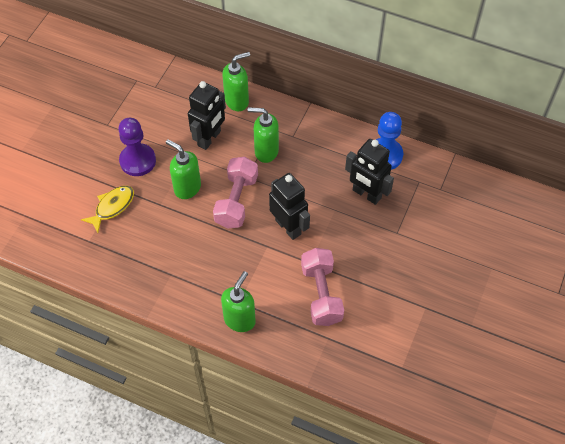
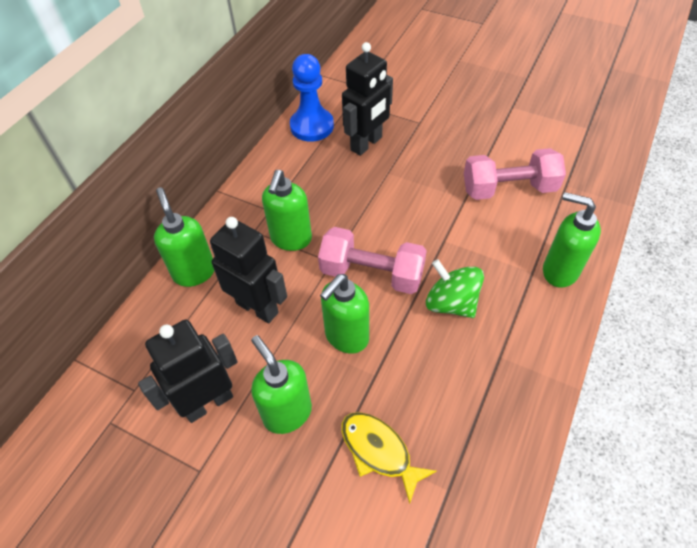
camera: 85 degrees left, 5 degrees down
(138, 161) = (287, 412): purple pawn -> green soap dispenser
(212, 248) = (451, 303): none -> green spinning top
(288, 227) = (414, 217): black robot -> black robot (208, 402)

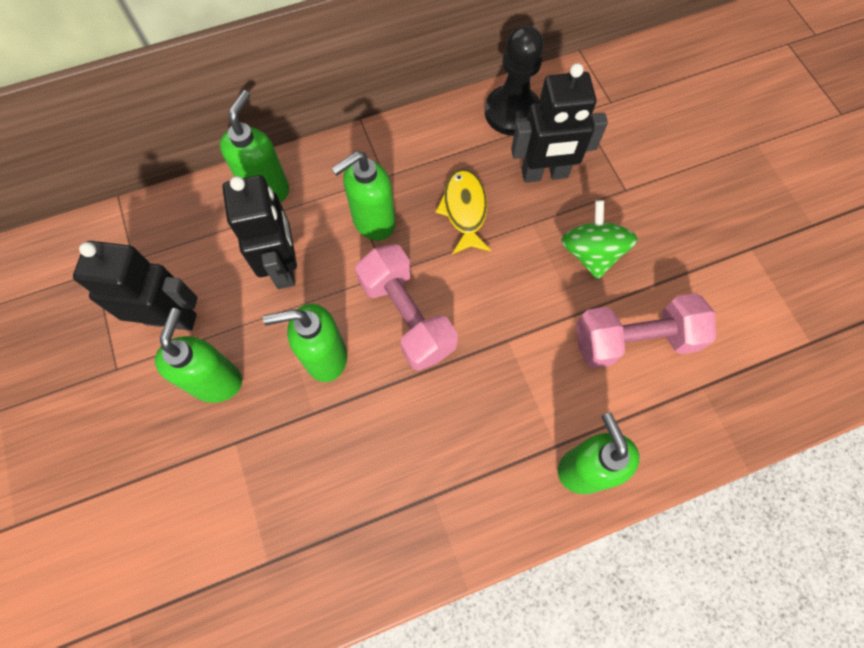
camera: 40 degrees right, 15 degrees up
(312, 126) = (512, 112): blue pawn -> black pawn
(379, 451) = (250, 479): yellow fish -> yellow fish (464, 210)
(451, 303) = (445, 407): green spinning top -> green spinning top (591, 253)
(508, 189) = (634, 340): pink dumbbell -> pink dumbbell turned 45 degrees counterclockwise

